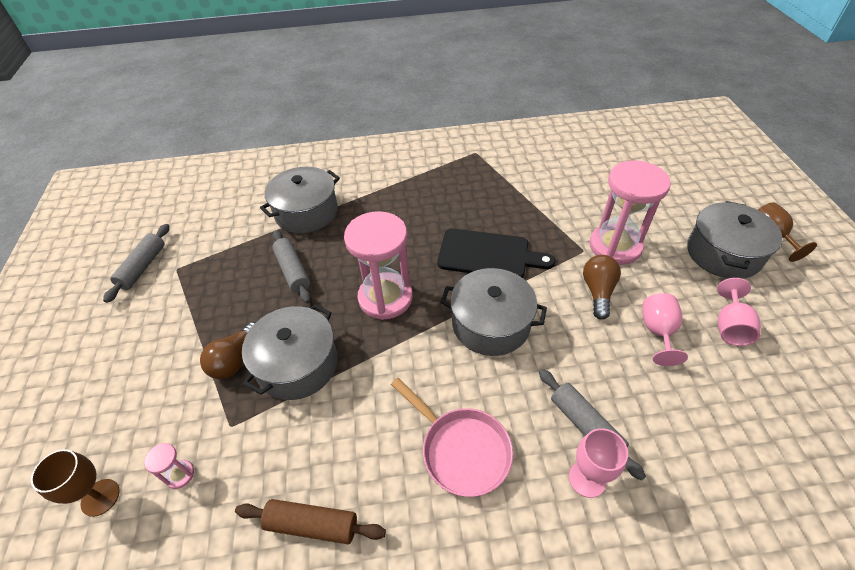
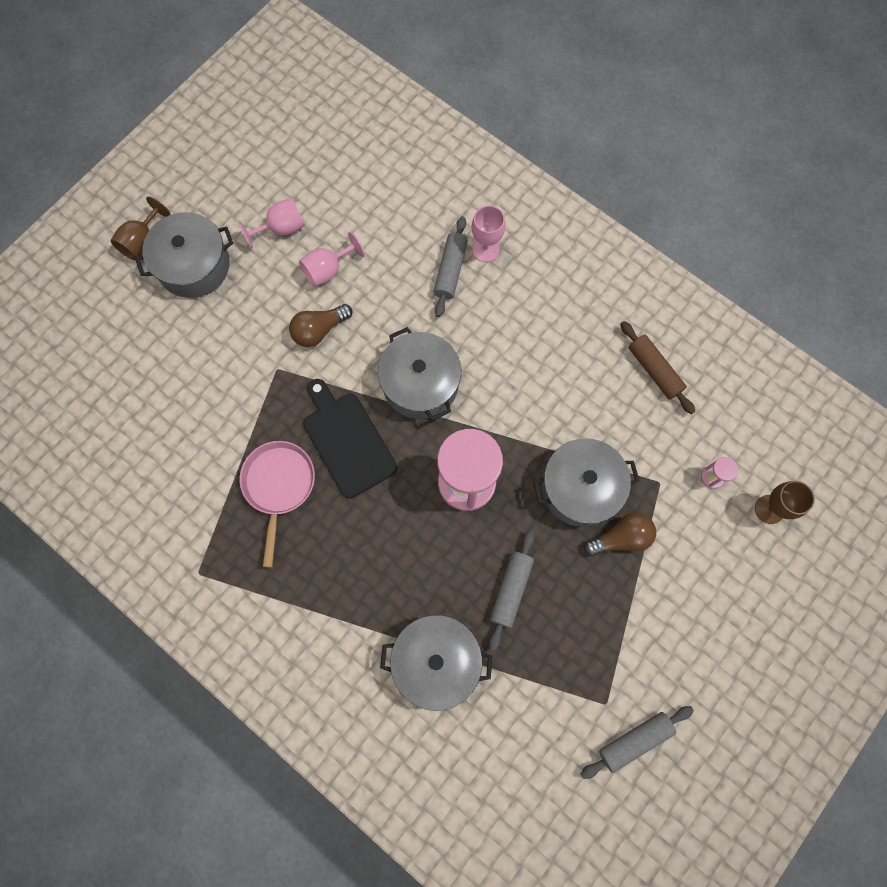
camera: 135 degrees left, 25 degrees up
(461, 450) = (534, 327): pink pan -> pink pan (279, 486)
(615, 246) = (251, 348): pink hourglass -> none

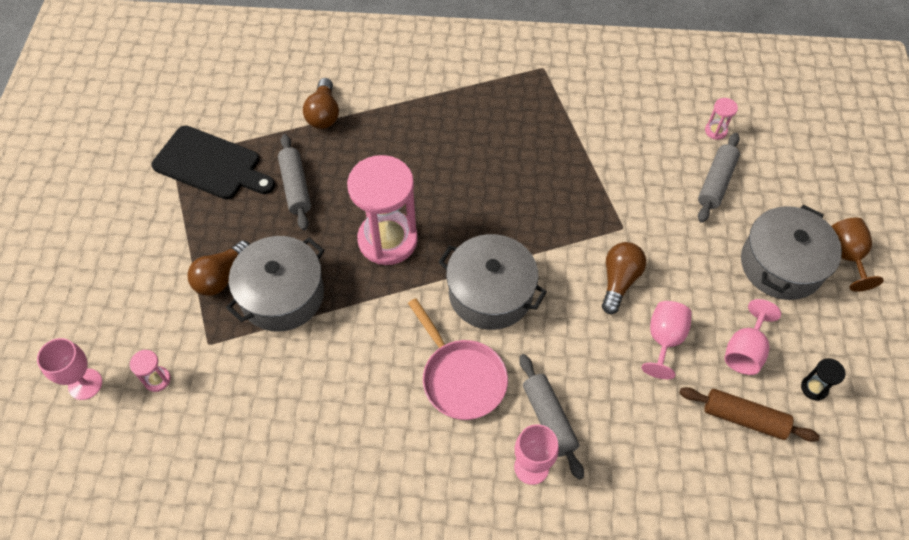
camera: 145 degrees right, 15 degrees down
(120, 402) = (715, 131): none -> pink hourglass
(263, 179) = (814, 388): none -> black hourglass
(279, 486) = (538, 149): pink pan -> pink pan (461, 378)
(347, 441) = (514, 211): black cutting board -> black cutting board (211, 164)
(436, 661) = (324, 114): grey pot -> brown light bulb
(634, 740) = (137, 149): grey rolling pin -> grey rolling pin (716, 182)
(654, 370) = (269, 450): brown rolling pin -> brown rolling pin (744, 418)
(769, 509) = (85, 384): brown goblet -> pink goblet

